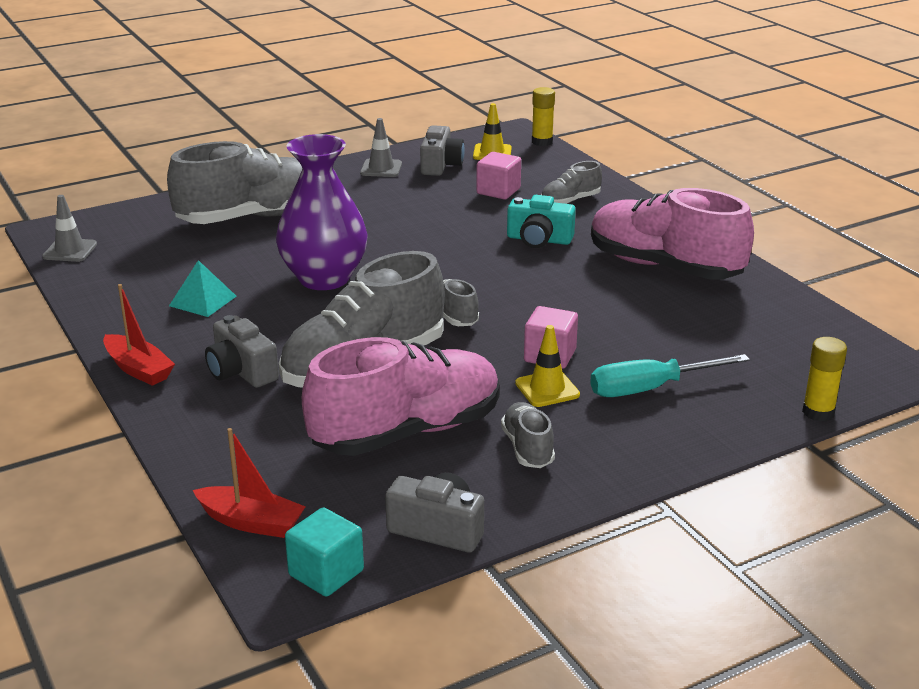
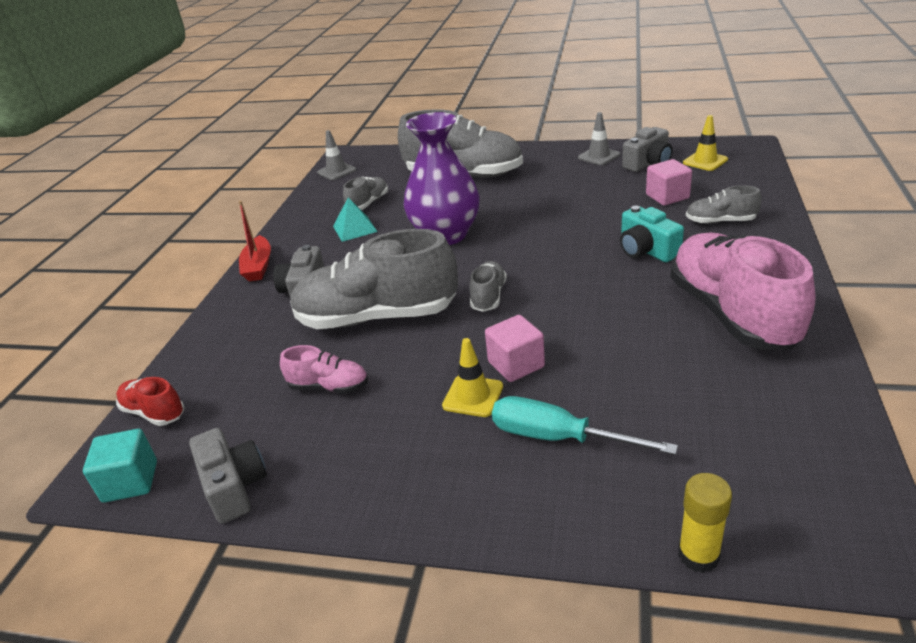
camera: 45 degrees right, 5 degrees up
(251, 522) = (154, 412): red boat -> red shoe
(406, 432) = (329, 387): pink shoe -> pink shoe, size x0.46
(527, 448) = (386, 447): grey shoe -> grey shoe (368, 203)
(542, 142) = (763, 160): yellow glue stick -> none

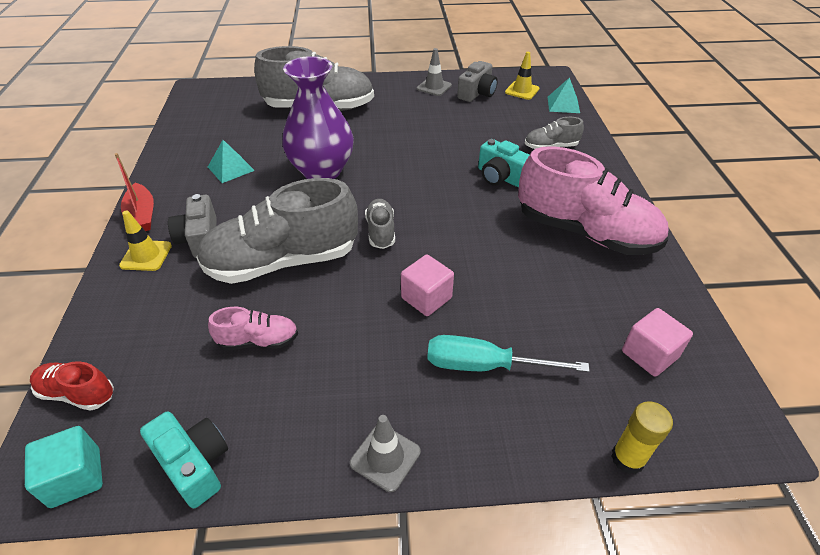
camera: 20 degrees left, 10 degrees up
(234, 487) = (194, 464): grey camera -> turquoise camera
(336, 171) = (192, 107): grey traffic cone -> grey traffic cone (385, 457)
(368, 203) = (236, 141): grey shoe -> none
(473, 396) = (398, 334): yellow traffic cone -> yellow traffic cone (146, 255)
(667, 196) = (502, 125): pink cube -> pink cube (649, 354)
(732, 314) = (585, 232): pink shoe -> pink shoe turned 150 degrees clockwise
(753, 177) = (563, 104): none -> turquoise pyramid

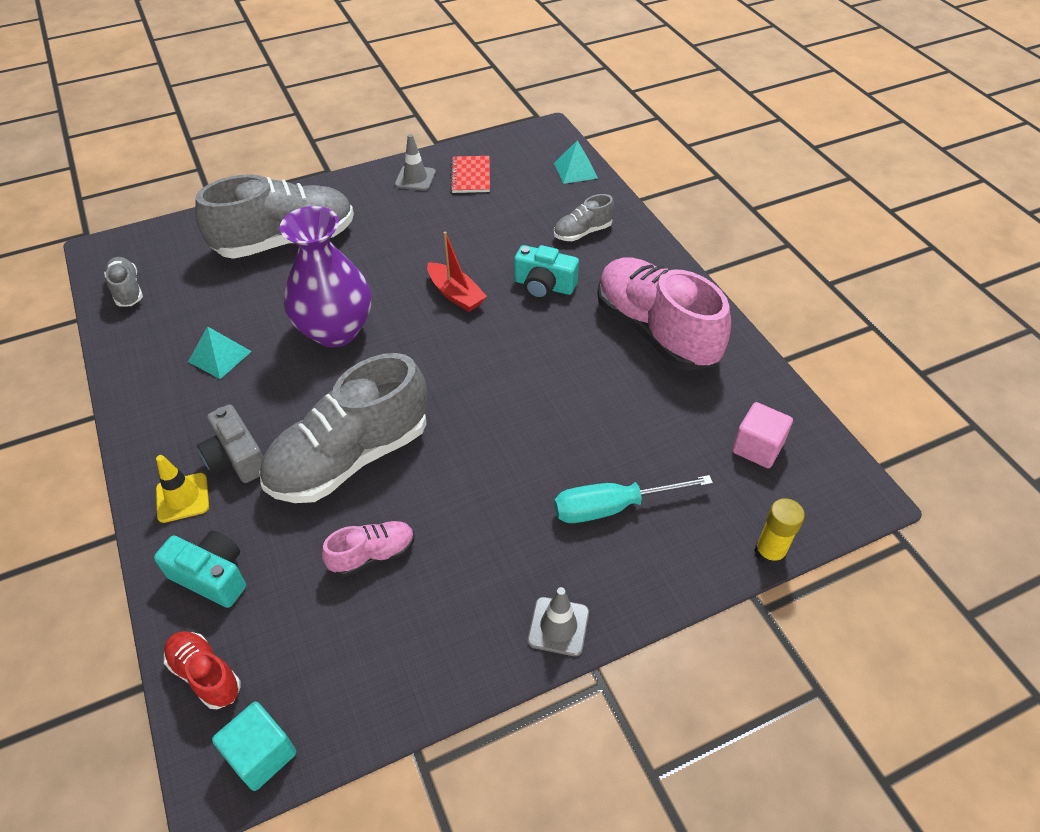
camera: 20 degrees left, 5 degrees up
(77, 393) = (206, 675): red shoe -> red shoe turned 45 degrees clockwise
(142, 215) = (144, 449): red boat -> red boat (455, 294)
(194, 464) = (377, 698): turquoise camera -> turquoise camera (211, 576)
(381, 231) = (442, 390): grey shoe -> grey shoe (127, 290)
(426, 298) = (525, 453): pink cube -> none
(477, 93) = (470, 176): grey camera -> red notebook
(522, 90) = (521, 160): yellow traffic cone -> none
(585, 232) = (655, 331): pink shoe -> pink shoe turned 135 degrees counterclockwise

